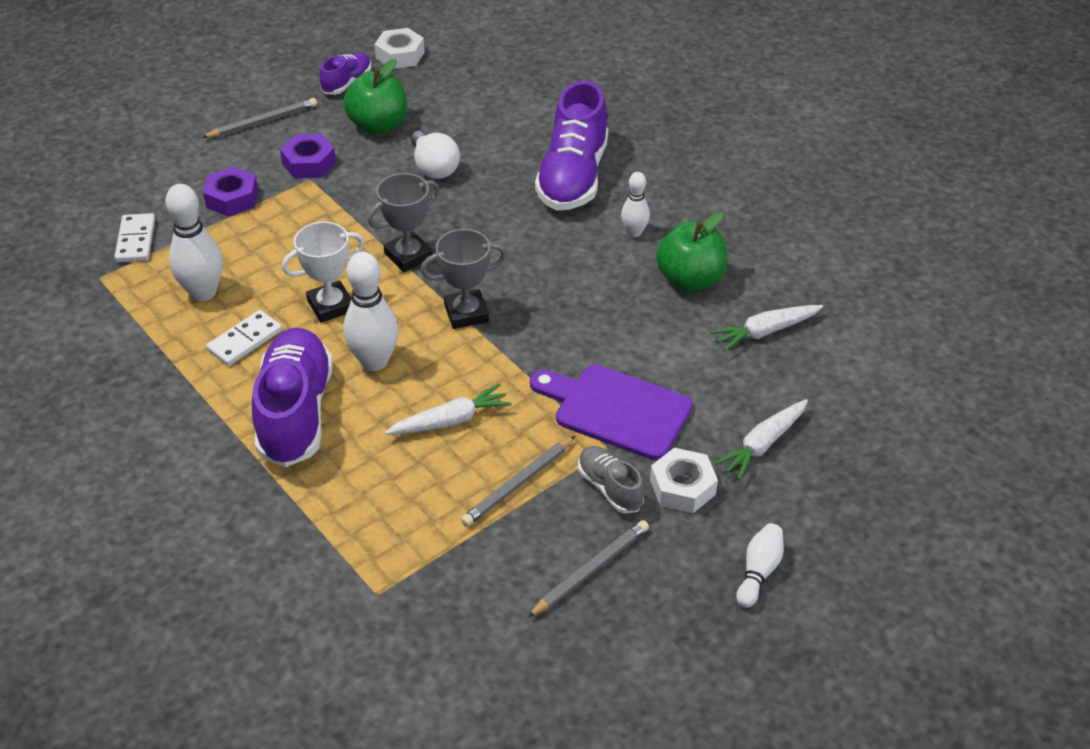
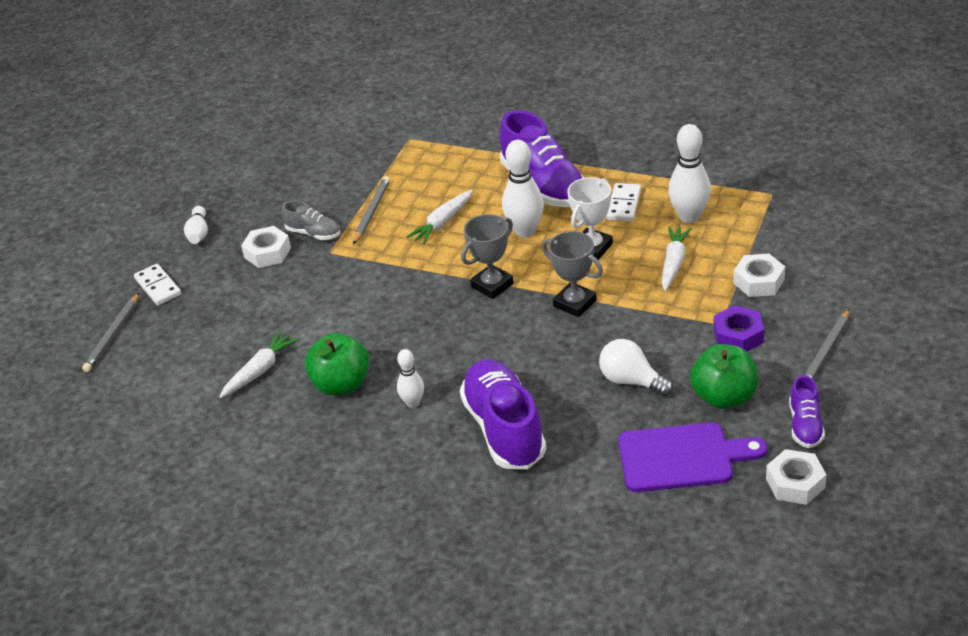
camera: 155 degrees right, 5 degrees down
(136, 240) = (783, 224): white domino -> white domino (158, 287)
(232, 198) = (758, 281): purple nut -> white nut
(408, 256) = (575, 303): grey trophy -> grey trophy turned 75 degrees counterclockwise
(590, 570) = (298, 194): grey pencil -> grey pencil (112, 335)
(616, 410) = (338, 274): purple cutting board -> purple cutting board (682, 457)
(763, 444) = (226, 297): white carrot -> white carrot (673, 263)

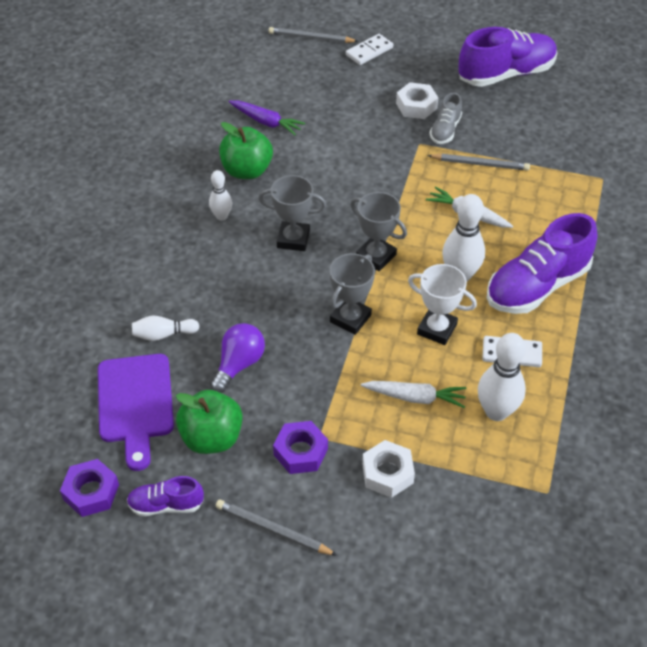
camera: 80 degrees right, 10 degrees up
(198, 233) = (440, 62): white bowling pin -> white bowling pin (163, 334)
(260, 371) = (266, 122): white carrot -> purple carrot
(459, 345) = (293, 239): none -> grey trophy
(504, 429) = (184, 277): purple shoe -> purple shoe (506, 74)
(631, 381) = (239, 364): white light bulb -> purple light bulb
(795, 483) = (91, 492): white nut -> purple nut

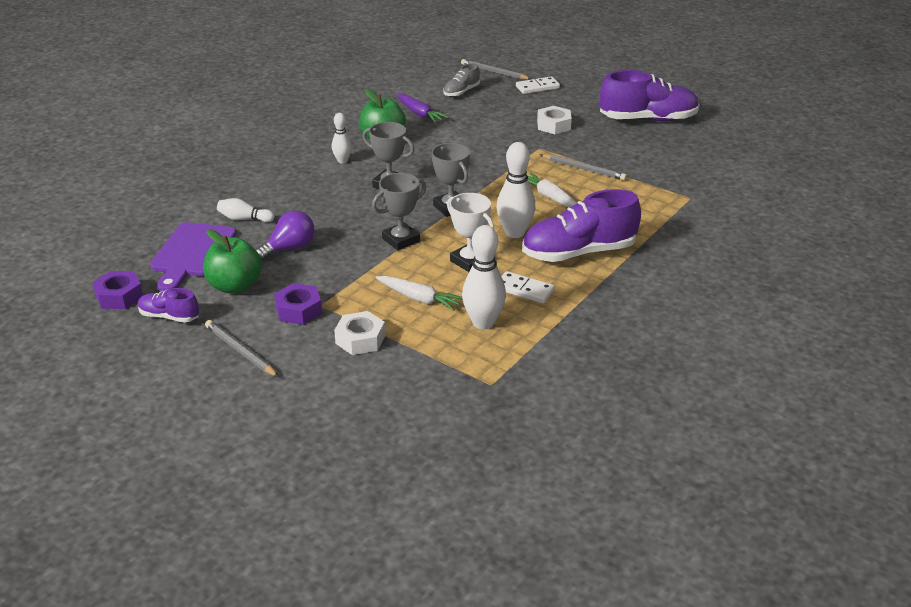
camera: 20 degrees right, 15 degrees down
(445, 130) = (568, 144): grey shoe -> grey shoe (461, 92)

